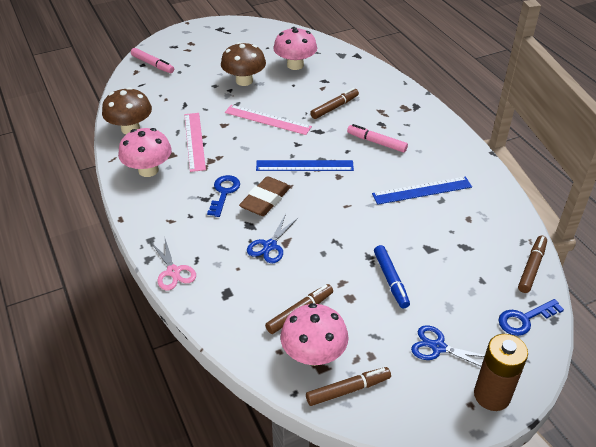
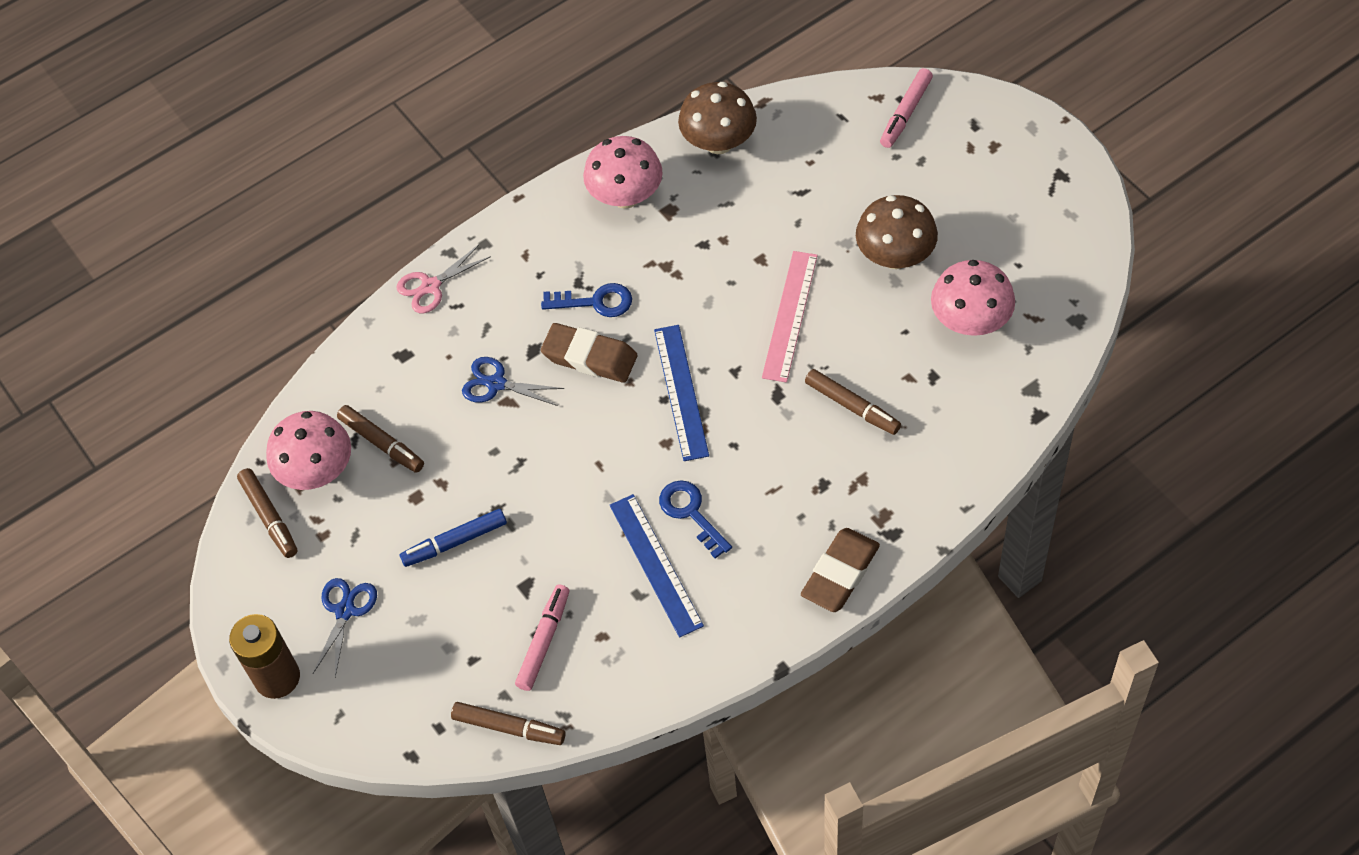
camera: 85 degrees right, 15 degrees up
(194, 141) = (708, 232): pink ruler -> none
(376, 142) = (766, 484): pink marker -> pink marker (544, 641)
(437, 125) = (840, 573): none -> brown eraser
(524, 319) = (406, 717): blue key -> blue key (691, 513)

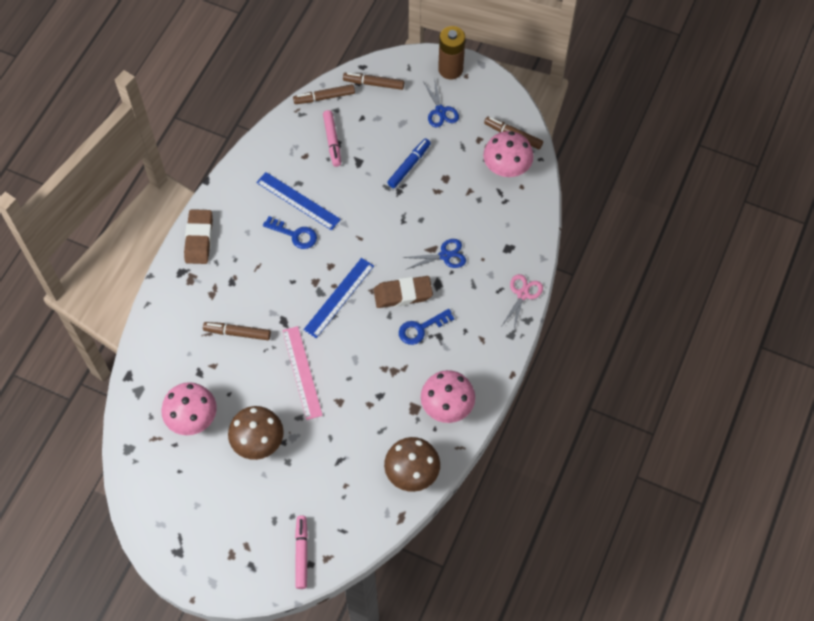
camera: 145 degrees right, 5 degrees up
(382, 443) = (483, 196): brown marker -> brown marker (373, 84)
(680, 392) = (339, 297): blue ruler -> blue ruler turned 75 degrees clockwise

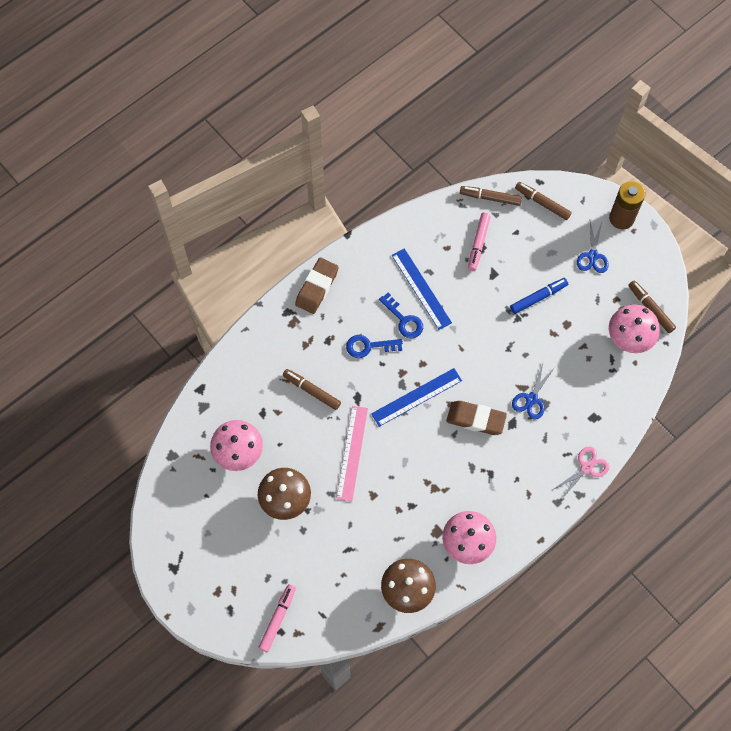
camera: 25 degrees right, 5 degrees up
(421, 328) = (477, 459): blue key -> blue key (369, 346)
(445, 255) = (531, 399): blue scissors -> blue scissors turned 105 degrees clockwise

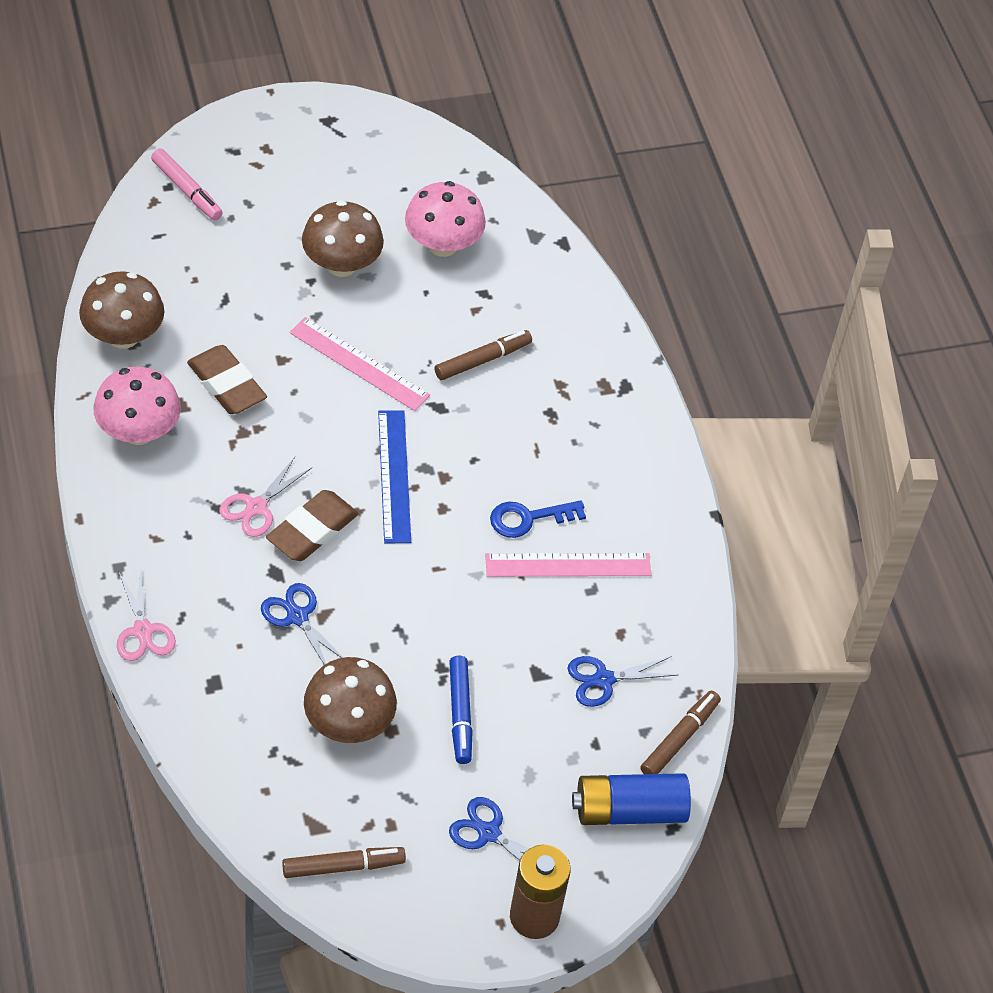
camera: 110 degrees right, 15 degrees down
(317, 287) = (645, 437): brown eraser -> brown eraser (226, 385)
(369, 346) = (511, 456): blue key -> none
(421, 289) = (568, 565): blue ruler -> pink ruler
(478, 243) = (604, 680): pink marker -> blue scissors
(478, 454) = (256, 507): none -> pink scissors
(542, 203) = (629, 810): brown marker -> blue battery
(576, 344) = (348, 723): none -> brown mushroom
(629, 338) = (312, 806): pink mushroom -> none

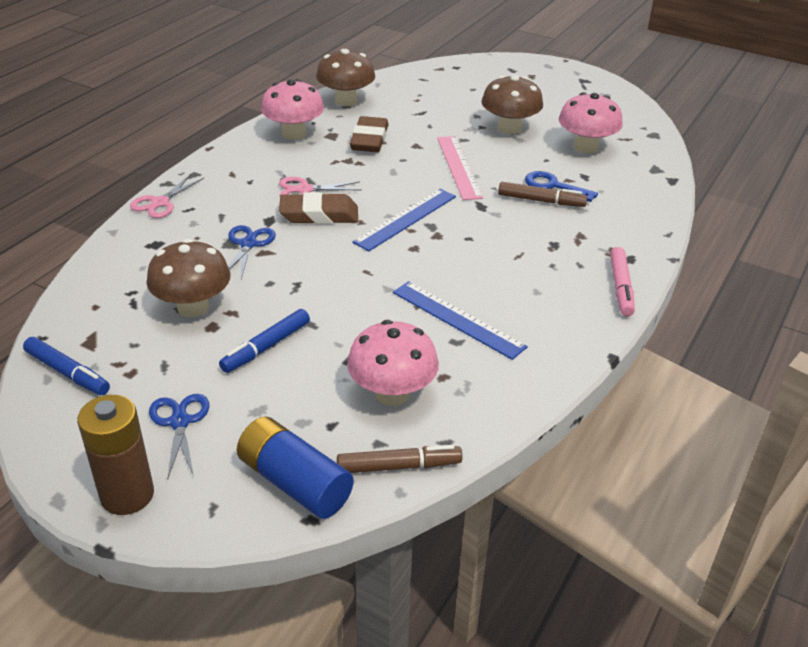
camera: 50 degrees right, 15 degrees down
(187, 190) = (464, 71): pink marker -> pink marker (620, 287)
(343, 866) = (67, 373): brown marker -> blue marker
(528, 518) = (464, 282): blue key -> blue key (553, 186)
(568, 565) = (458, 319): pink ruler -> blue ruler
(604, 680) = (392, 393): blue scissors -> pink mushroom

